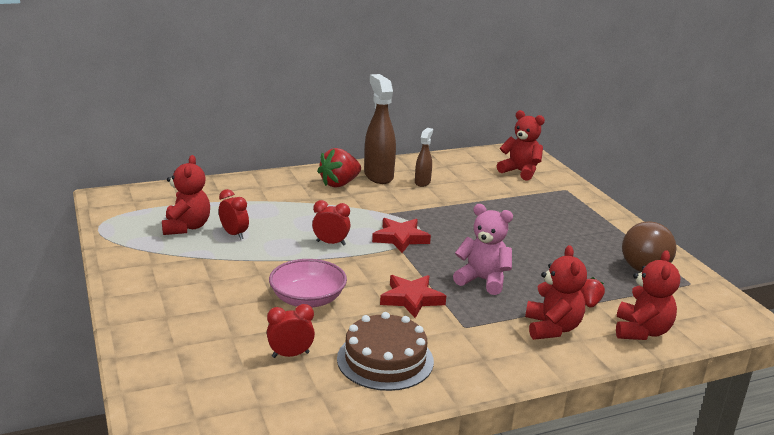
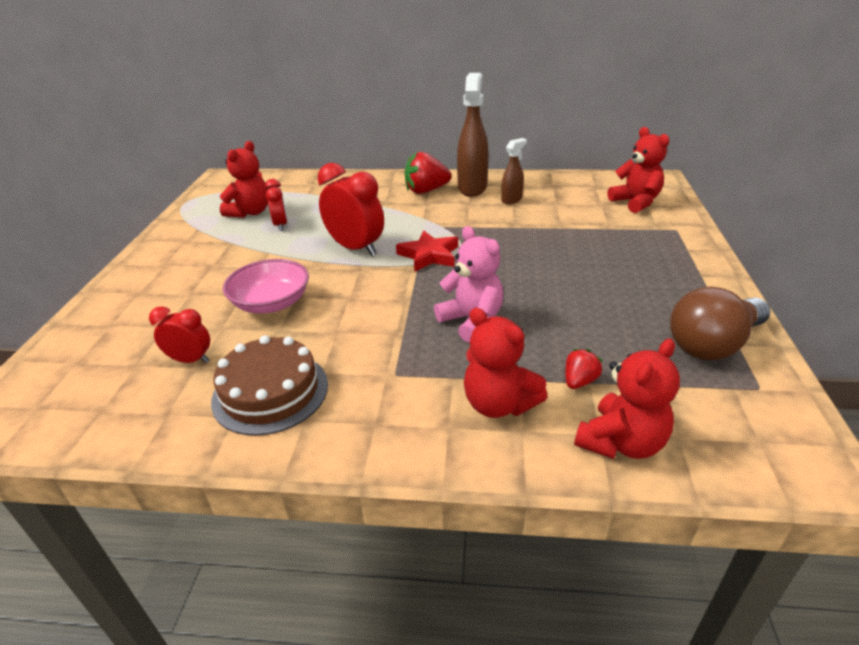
camera: 30 degrees right, 10 degrees up
(331, 243) = (355, 248): red clock -> red clock, size x1.74
(411, 299) = (371, 326): red star -> none
(552, 328) = (499, 404): red teddy bear -> red teddy bear turned 105 degrees clockwise

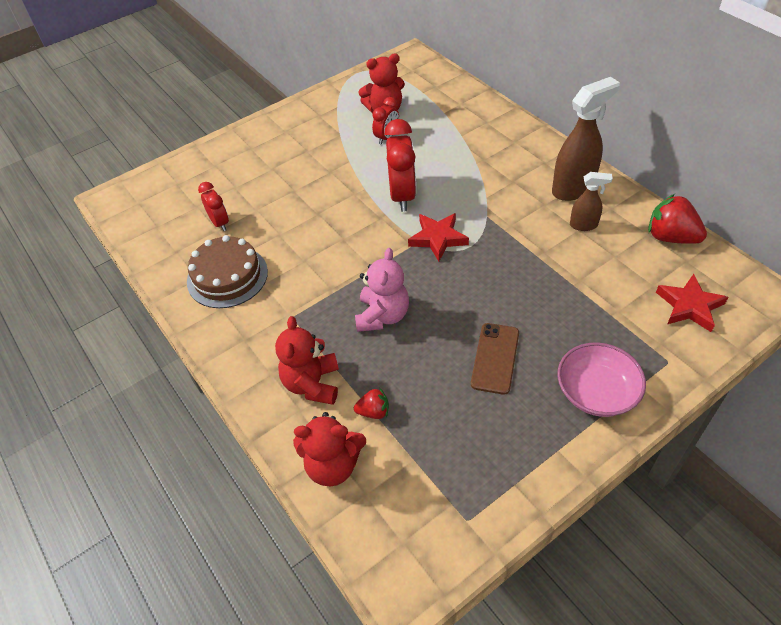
camera: 50 degrees right, 15 degrees up
(271, 303) = (300, 209): pink bowl -> pink bowl (596, 392)
(426, 191) = (531, 167): red strawberry -> red strawberry (670, 237)
(592, 290) = (495, 358): none -> brown phone
(635, 202) = (689, 306): red teddy bear -> red star
(712, 344) = (497, 468): brown light bulb -> none

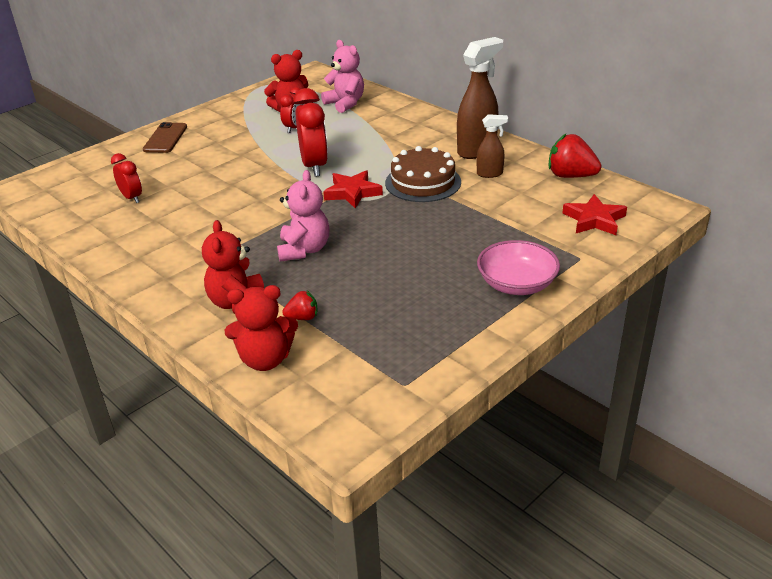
camera: 10 degrees left, 15 degrees down
(227, 276) = (143, 235): brown cake -> brown cake (423, 182)
(441, 106) = (345, 103): none -> pink teddy bear
(495, 358) = (418, 270): brown phone -> brown phone (165, 138)

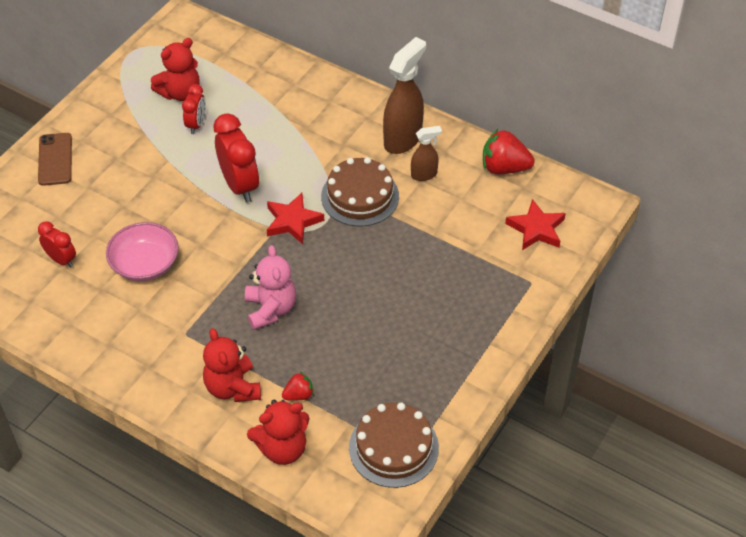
camera: 15 degrees left, 15 degrees up
(345, 103) = (239, 75): pink teddy bear -> none
(387, 375) = (393, 447): none -> brown cake
(516, 284) = (480, 324): pink bowl -> pink bowl (145, 264)

